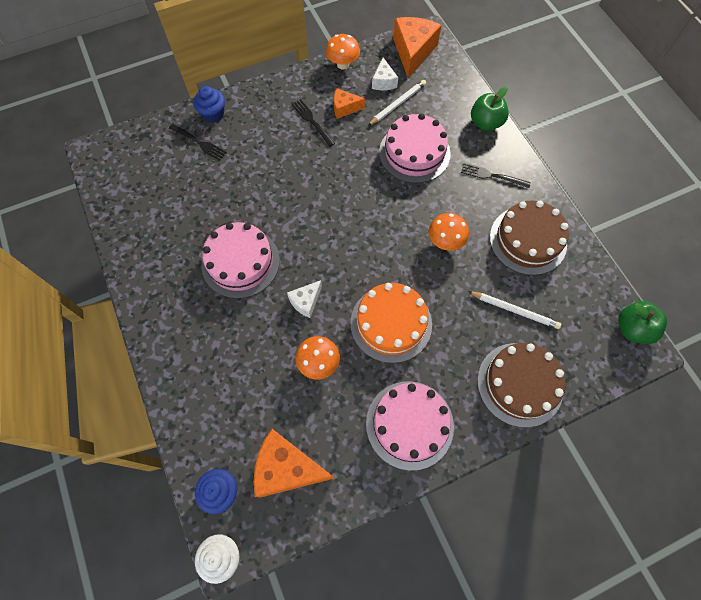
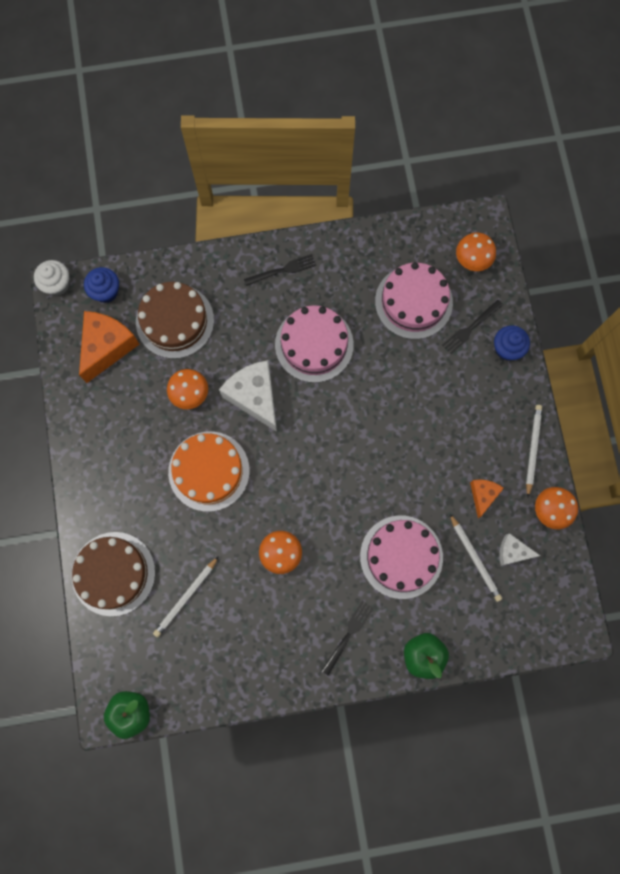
camera: 105 degrees right, 10 degrees up
(133, 153) = (472, 260): none -> orange mushroom
(296, 83) = (532, 449): none -> white pencil
(306, 301) = (254, 397): white cheese -> white cheese, size x1.84
(311, 121) = (472, 453): black fork -> black fork (283, 270)
(409, 424) = (110, 459): pink cake -> pink cake (413, 302)
(413, 52) = (553, 602): orange cheese -> none
(528, 240) = (258, 643): brown cake -> brown cake (175, 321)

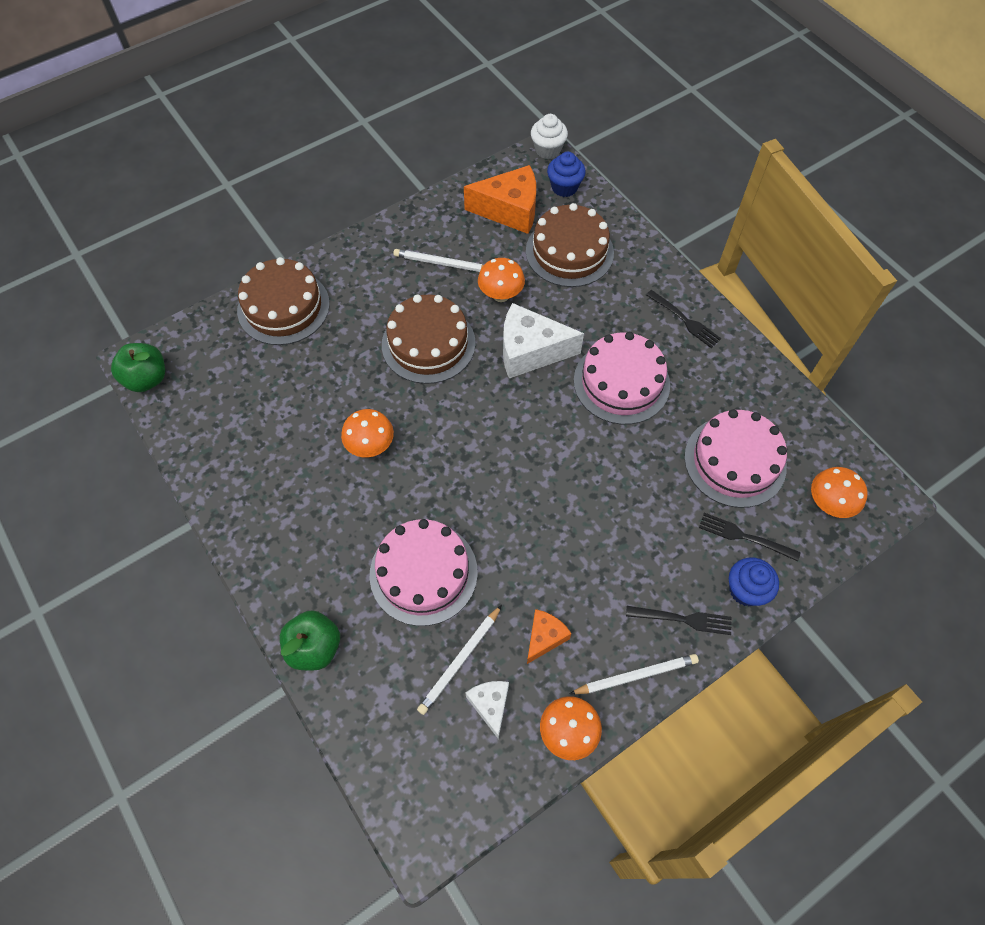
camera: 65 degrees right, 15 degrees down
(186, 597) = (285, 378): white pencil -> white pencil (442, 263)
(209, 471) = (428, 344): orange cake -> brown cake
(254, 397) = (530, 351): white cheese -> white cheese turned 120 degrees counterclockwise
(348, 634) = (307, 553): black fork -> black fork (683, 619)
(483, 495) = (544, 637): orange cheese -> orange cheese turned 45 degrees counterclockwise

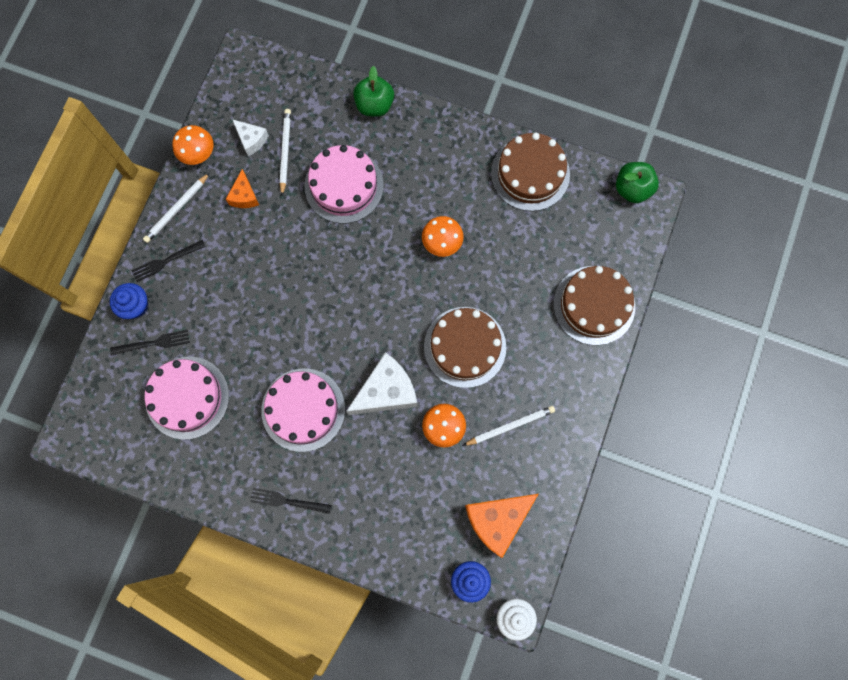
camera: 145 degrees right, 15 degrees up
(569, 252) = (419, 509): brown cake -> brown cake (530, 173)
(828, 504) = (107, 406): orange mushroom -> none

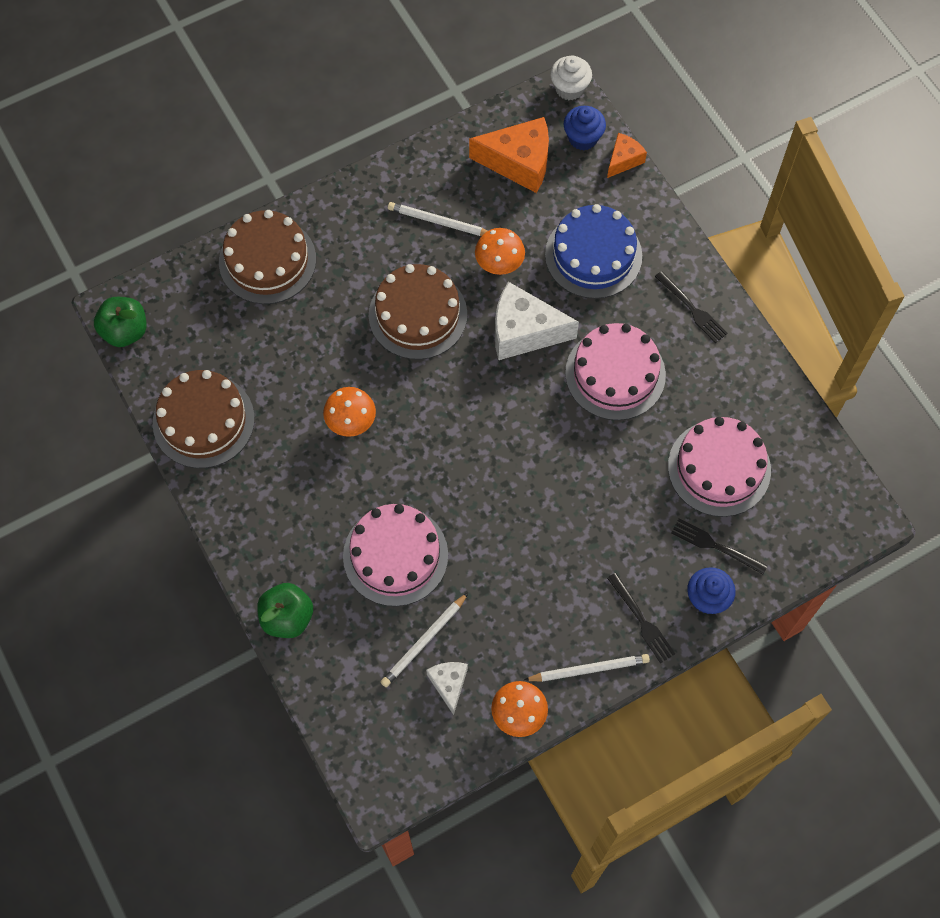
camera: 140 degrees left, 10 degrees down
(166, 261) = (642, 621): black fork -> black fork turned 45 degrees clockwise
(244, 196) = (506, 627): orange cheese -> orange cheese (623, 160)
(386, 487) = (593, 255): none -> blue cake

